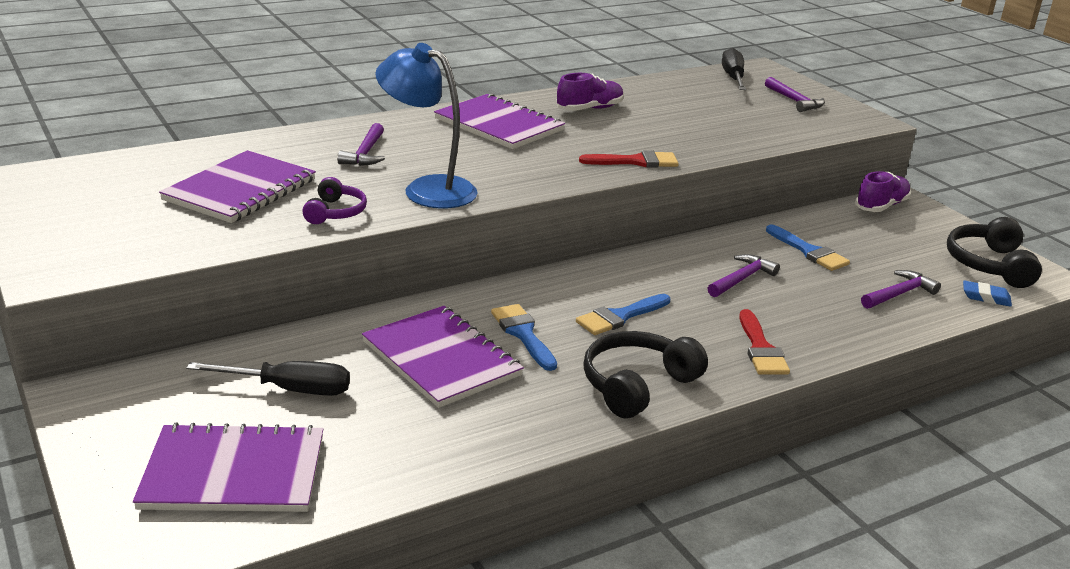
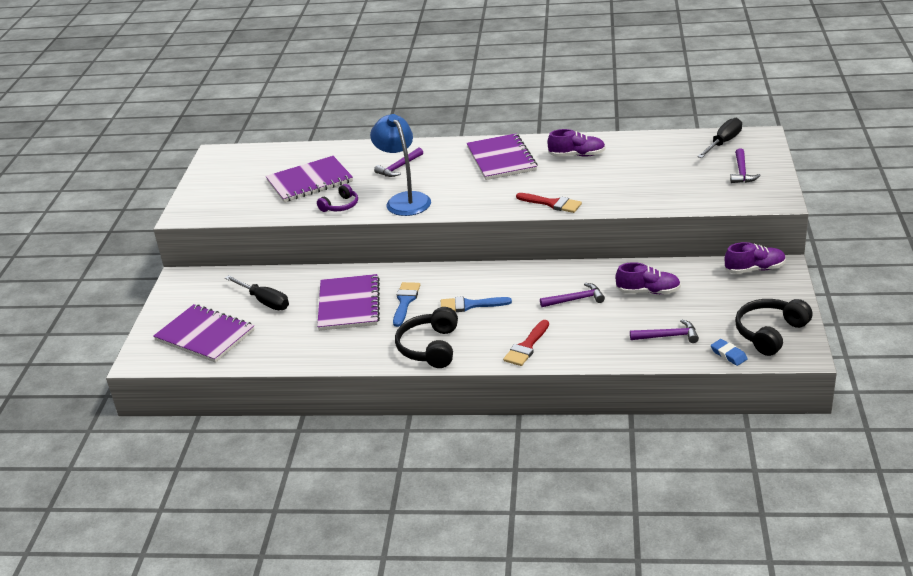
camera: 40 degrees right, 5 degrees up
(637, 385) = (430, 347): black headphones -> black headphones turned 75 degrees counterclockwise
(809, 251) = (648, 291): blue brush -> purple shoe

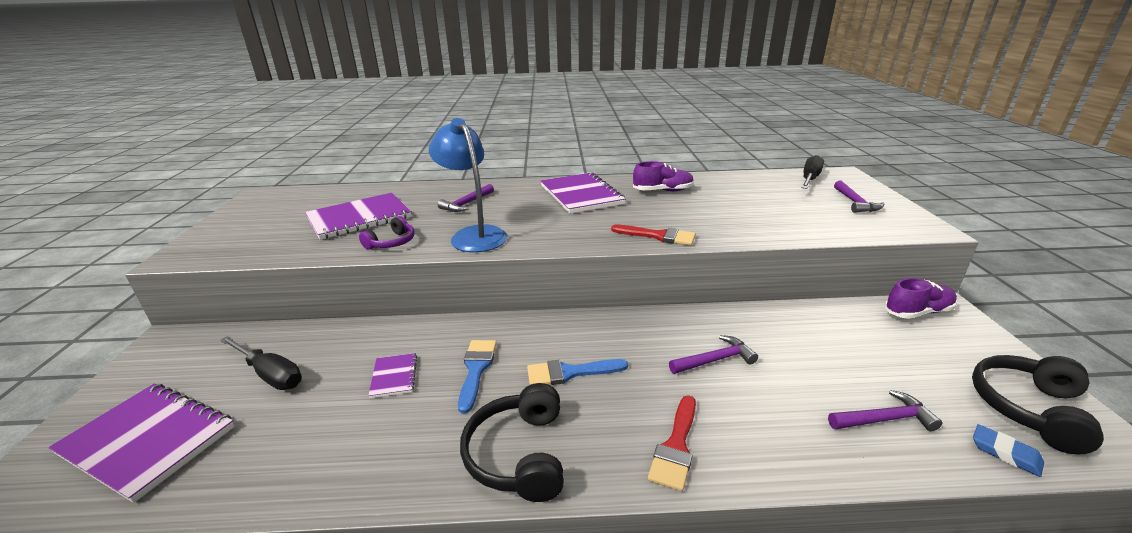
camera: 10 degrees left, 5 degrees down
(349, 304) = (394, 376): purple notebook -> purple notebook, size x0.47
(648, 291) = (806, 345): purple shoe -> none

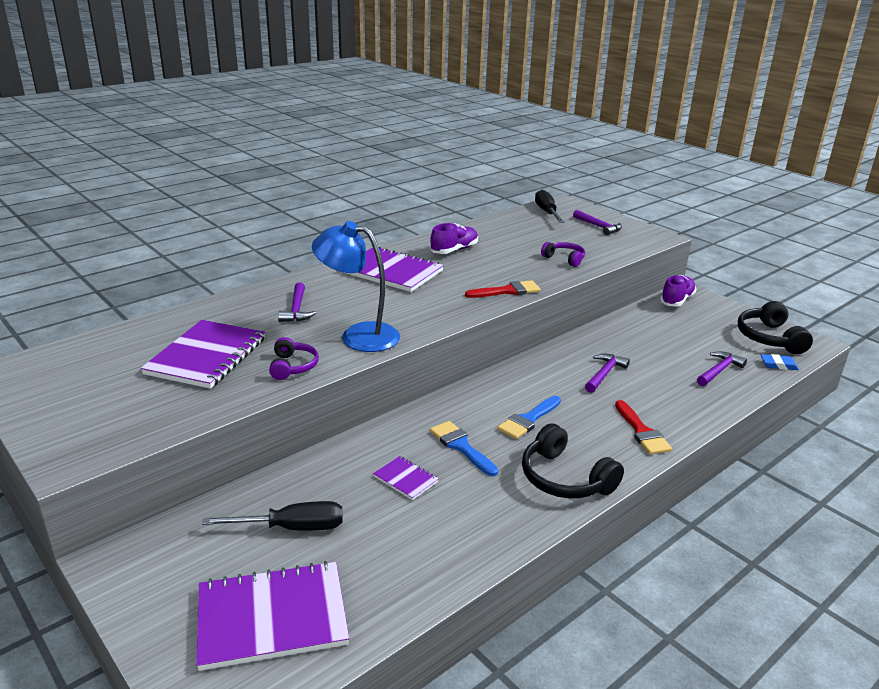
camera: 40 degrees left, 0 degrees up
(766, 223) = (564, 259): none -> purple headphones

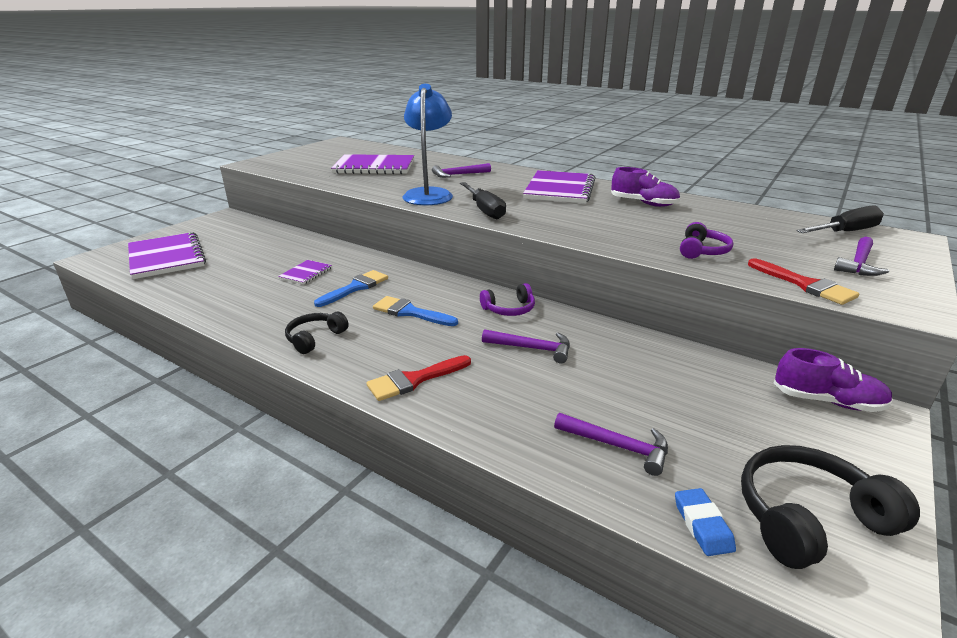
camera: 75 degrees right, 0 degrees up
(292, 528) = (249, 249): black screwdriver -> black screwdriver (484, 210)
(293, 366) = (370, 185): purple headphones -> purple headphones (509, 309)
(507, 291) = (571, 231): red brush -> red brush (805, 285)
(565, 478) = (315, 338): black headphones -> black headphones, size x0.61

